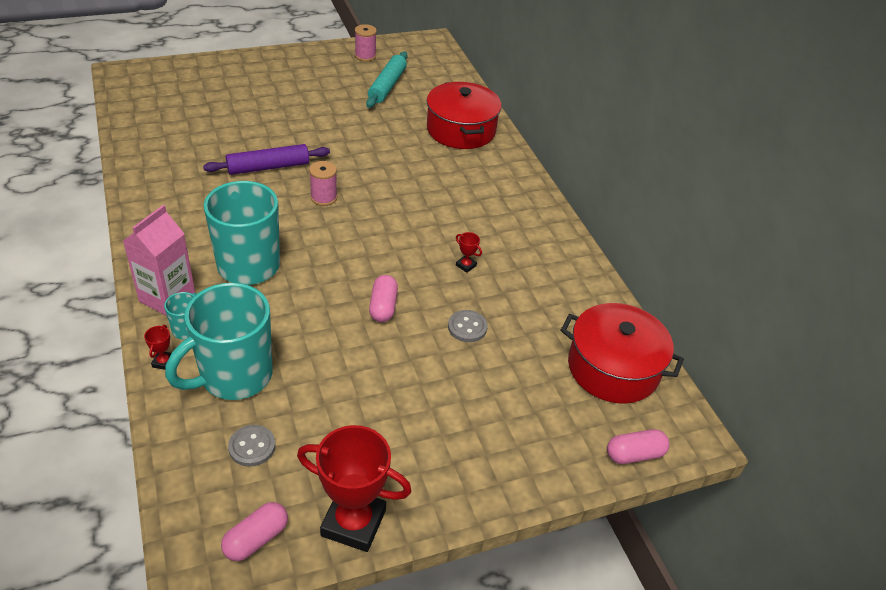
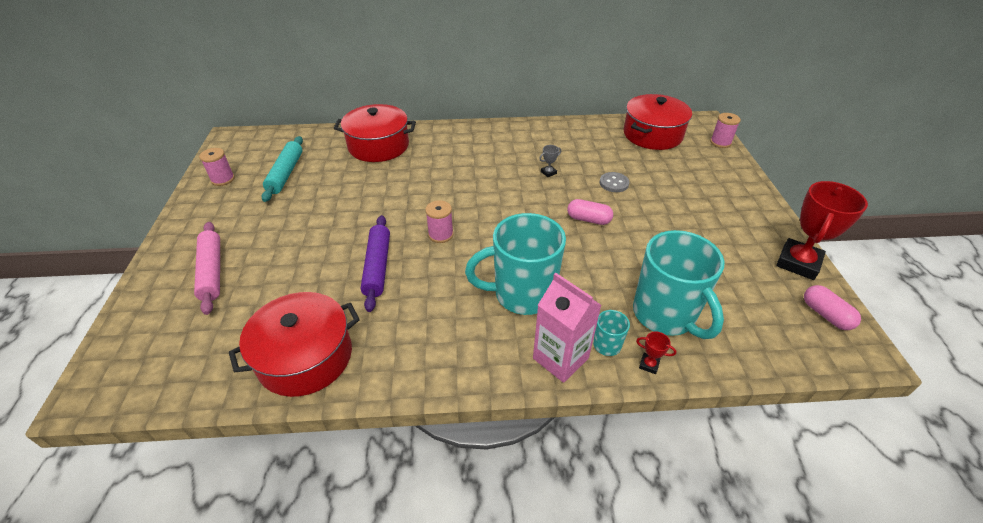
camera: 70 degrees left, 0 degrees up
(159, 152) = (305, 357): none -> red pot
(244, 85) = (211, 271): none -> pink rolling pin
(252, 447) = (740, 310): grey button -> none
(387, 86) = (286, 173): turquoise rolling pin -> turquoise rolling pin turned 60 degrees clockwise
(466, 265) = (548, 172): red trophy -> grey trophy
(634, 454) = (720, 142): pink capsule -> pink spool

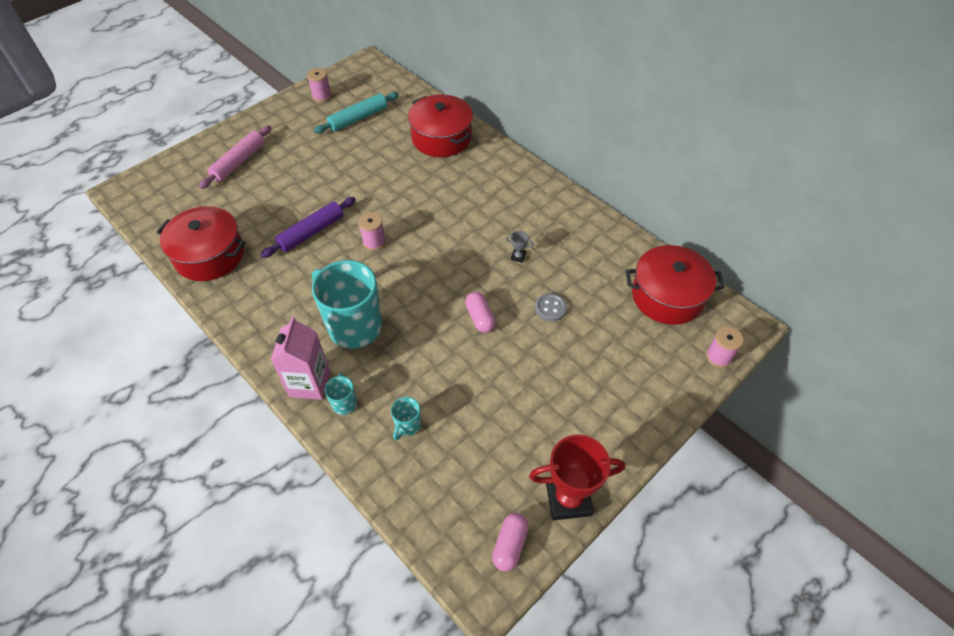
camera: 50 degrees right, 10 degrees up
(649, 365) = (345, 439): red trophy -> none
(665, 315) = (407, 426): turquoise mug -> turquoise mug, size x0.43

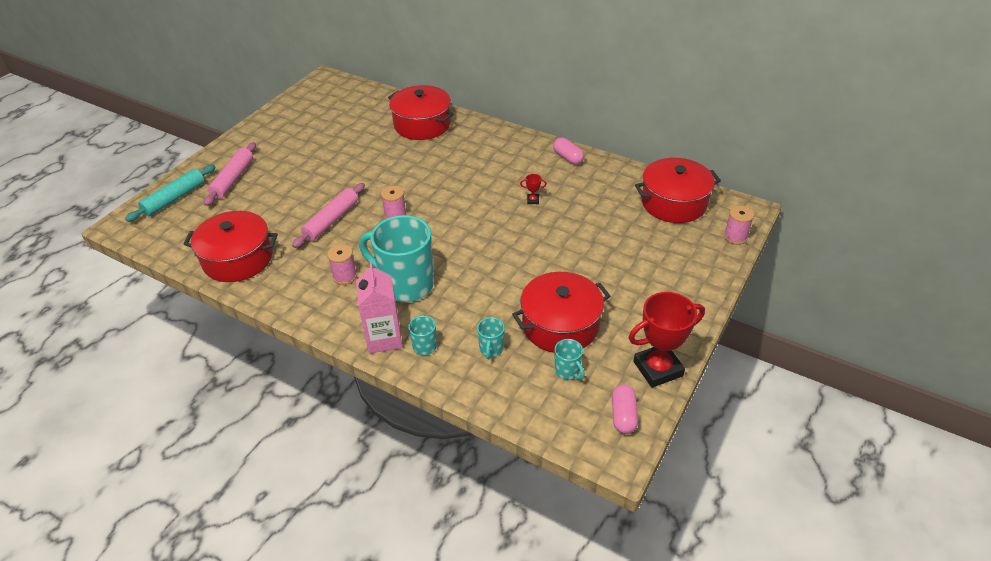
camera: 15 degrees left, 10 degrees down
(311, 232) = (331, 220): purple rolling pin -> pink rolling pin
(322, 96) = (292, 112): pink spool -> pink spool (345, 276)
(358, 118) = (336, 123): turquoise rolling pin -> turquoise rolling pin (174, 198)
(474, 474) = (567, 371): none -> turquoise mug
(480, 318) = (519, 253): pink capsule -> pink capsule (568, 158)
(488, 416) = (560, 325): none -> red pot
(518, 256) = (533, 200): grey trophy -> red trophy
(550, 308) = (578, 232): grey button -> none

